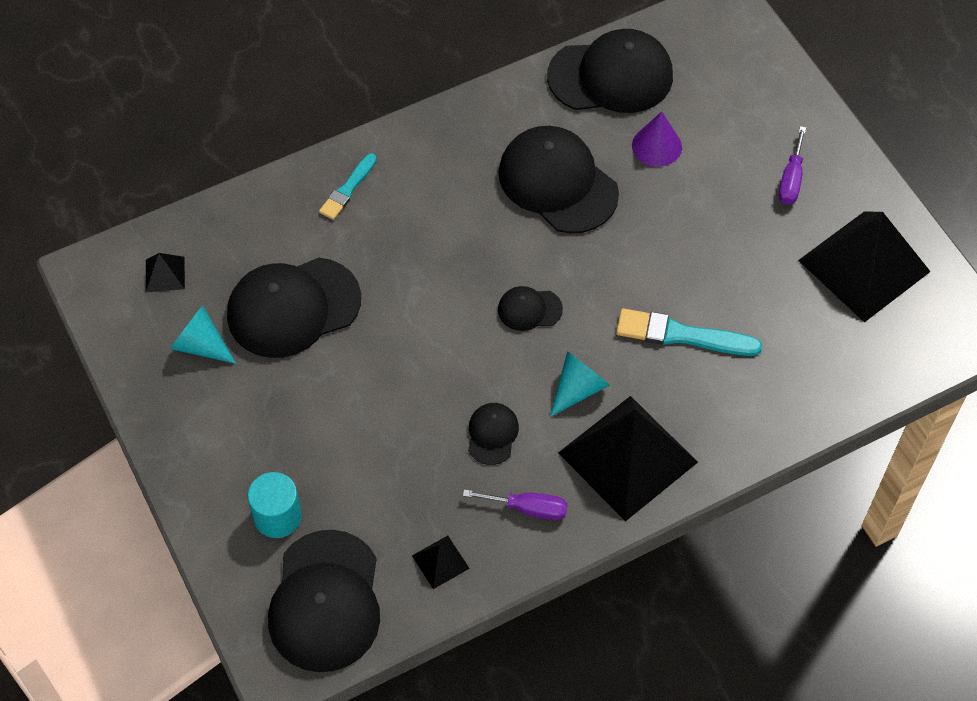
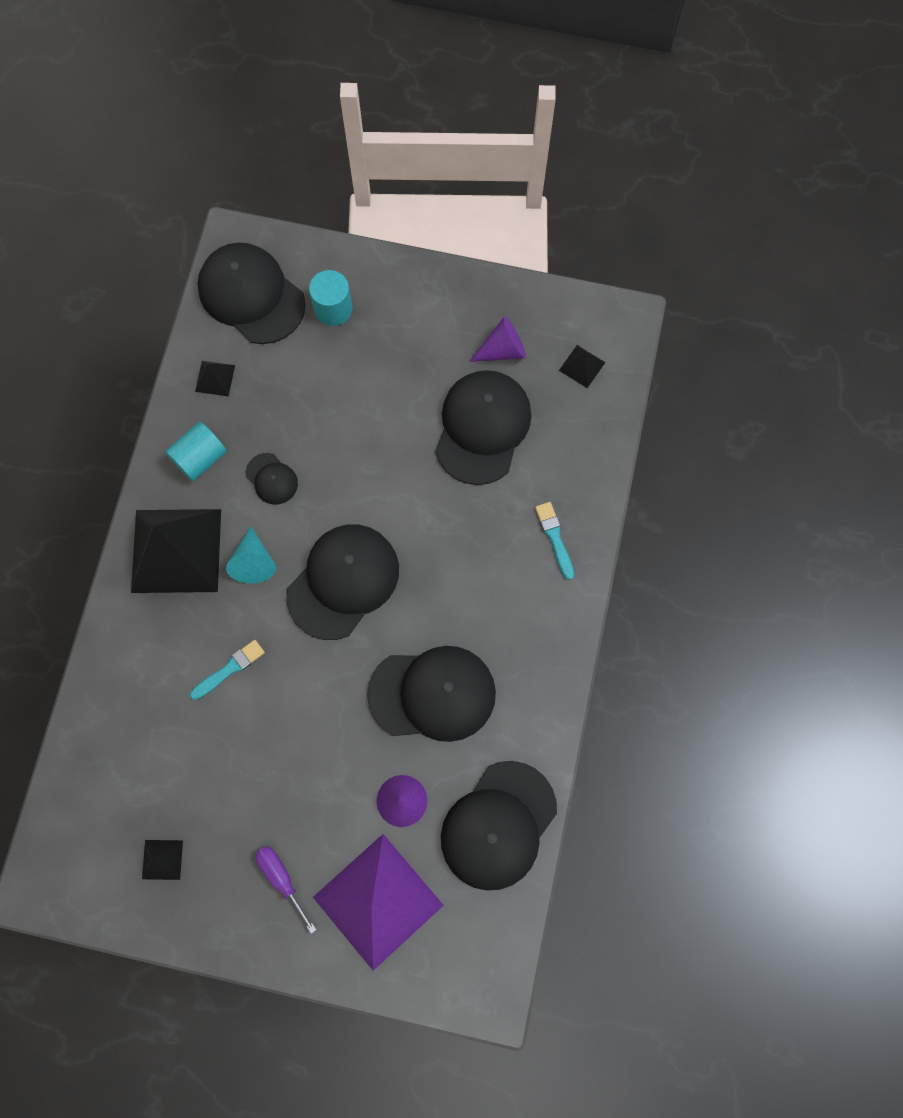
camera: 130 degrees right, 15 degrees up
(201, 345) = (502, 350): turquoise cone -> purple cone
(528, 508) = (200, 458): purple screwdriver -> turquoise cylinder
(529, 309) = (343, 581): black cap -> black cap, size x2.11
(682, 335) = (229, 669): turquoise brush -> turquoise brush, size x0.63
(740, 111) = (378, 901): none -> purple pyramid
(863, 266) = (162, 859): black pyramid -> black pyramid, size x0.41

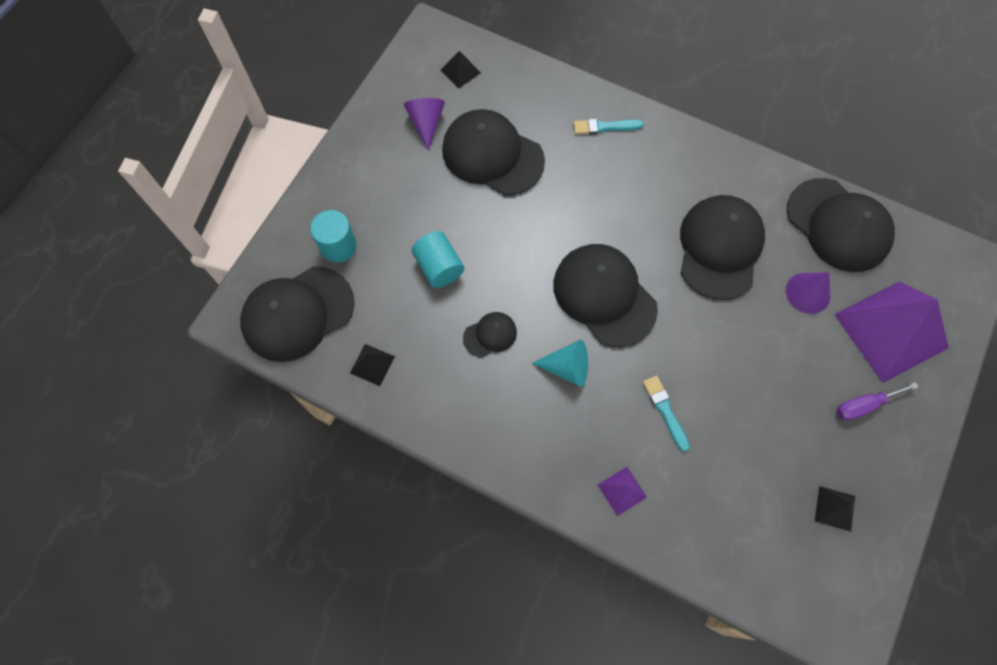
camera: 75 degrees left, 5 degrees down
(138, 642) = (622, 491): none -> purple pyramid
(176, 550) = (538, 436): black pyramid -> none
(200, 458) = (450, 395): turquoise cylinder -> turquoise cylinder (439, 267)

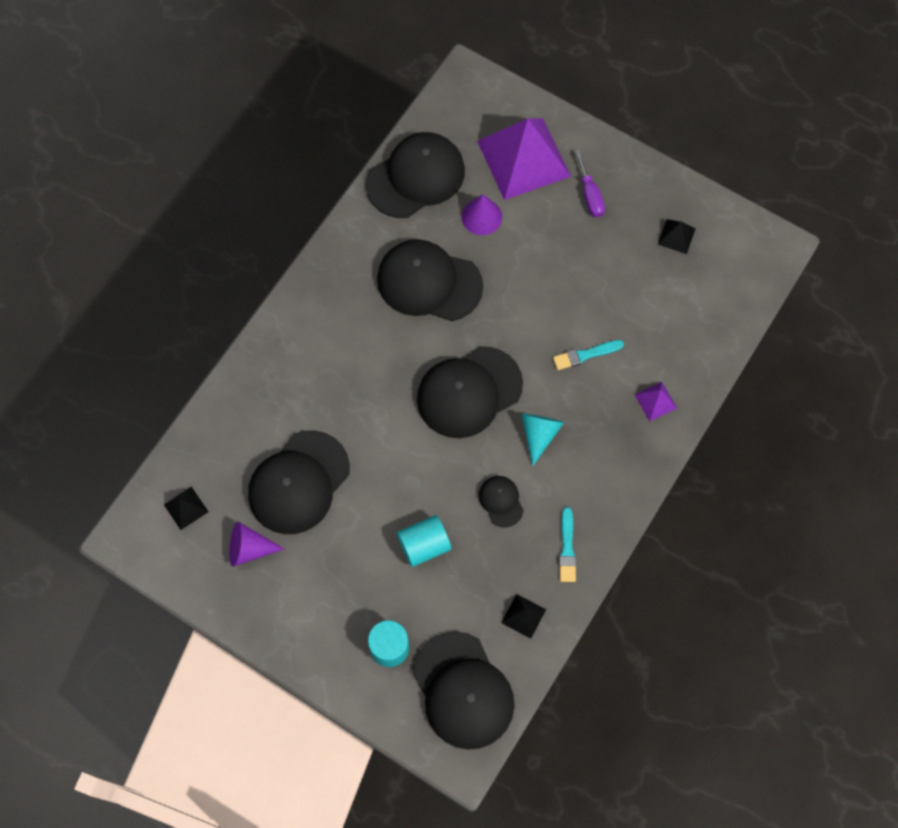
camera: 85 degrees left, 0 degrees up
(605, 127) = (279, 367): turquoise brush -> turquoise brush (567, 548)

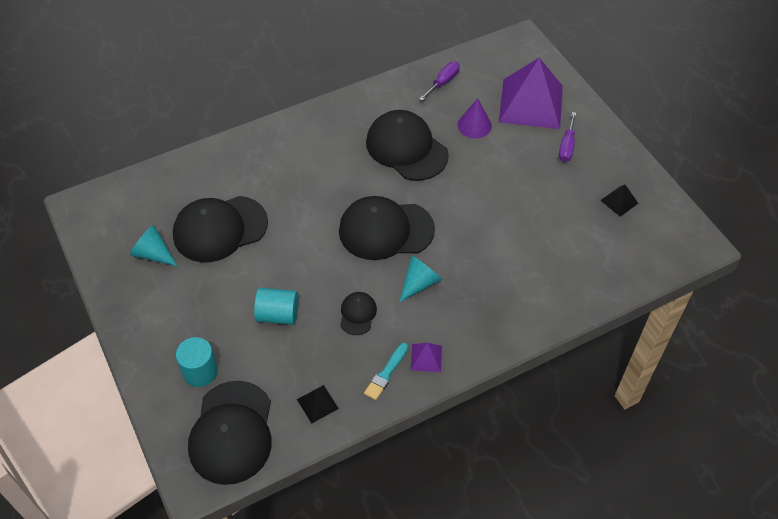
camera: 30 degrees right, 15 degrees down
(186, 508) = (131, 207): black pyramid -> none
(249, 549) = (153, 254): purple cone -> turquoise cone
(416, 177) = (443, 82): black cap -> purple screwdriver
(585, 355) = (493, 247): turquoise brush -> none
(655, 401) = (528, 304): purple pyramid -> purple pyramid (426, 357)

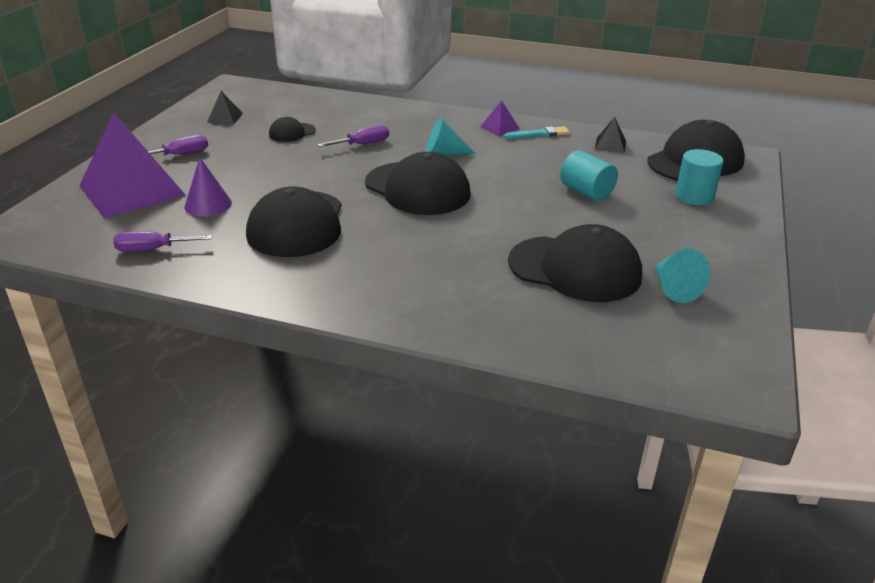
camera: 135 degrees left, 20 degrees down
(357, 314) = (517, 163): black cap -> black cap (292, 132)
(485, 249) = (363, 144): none -> purple screwdriver

